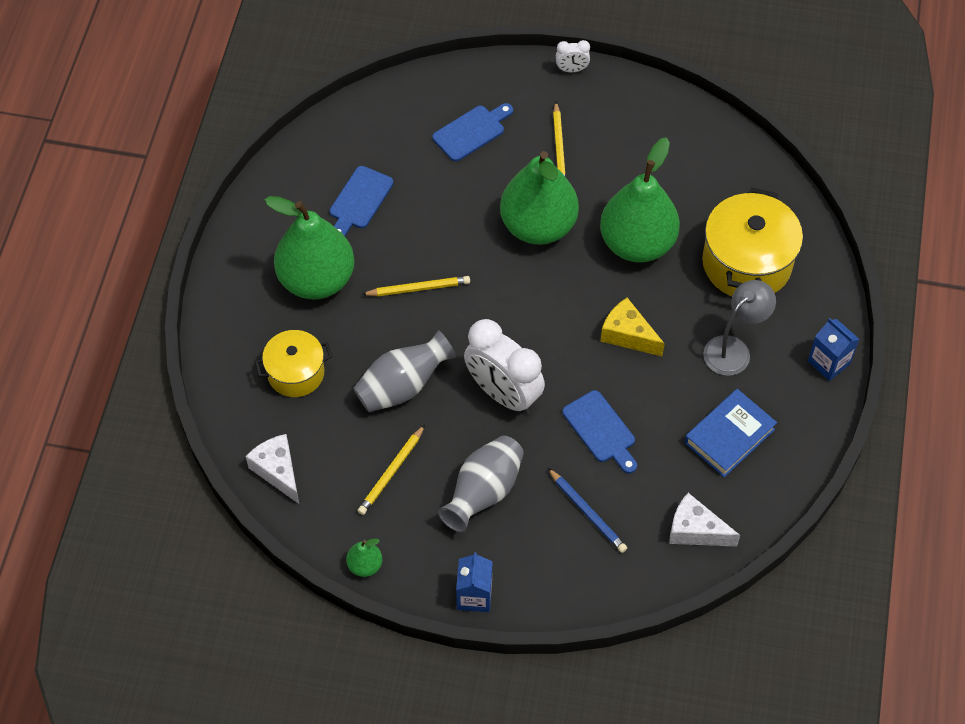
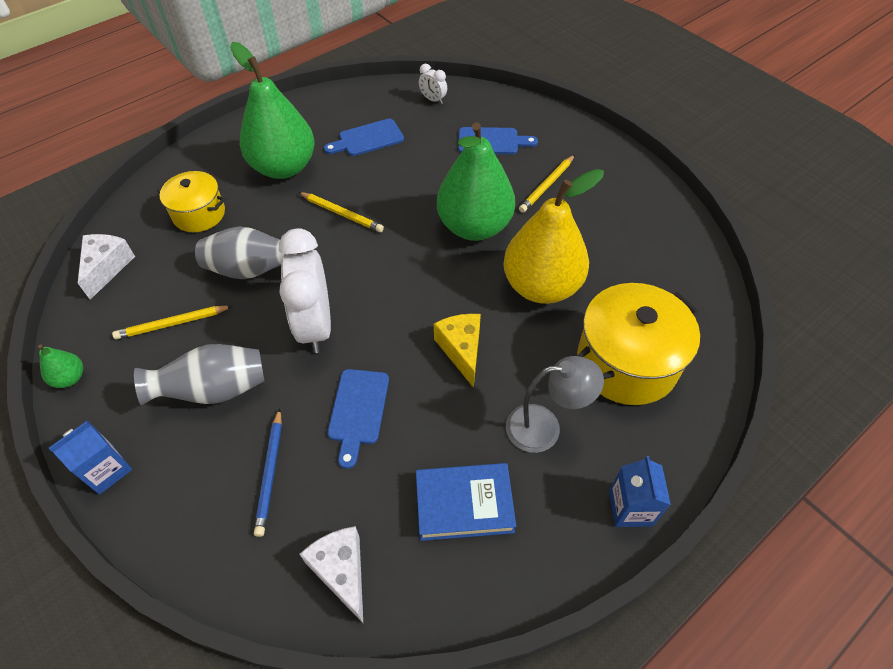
camera: 40 degrees right, 5 degrees down
(572, 69) = (609, 144): white clock -> white clock (433, 100)
(637, 243) = (541, 286): green pear -> yellow pear

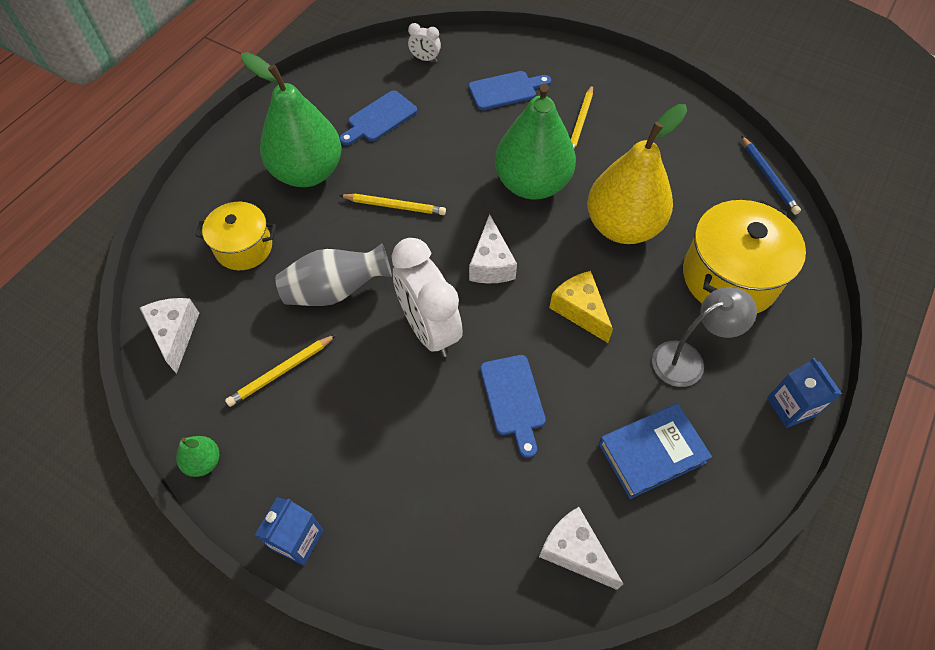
camera: 20 degrees left, 5 degrees up
(214, 390) = (362, 425): grey vase -> none
(270, 473) = (461, 486): blue pencil -> blue pencil (768, 177)
(400, 285) = (491, 264): none -> white cheese

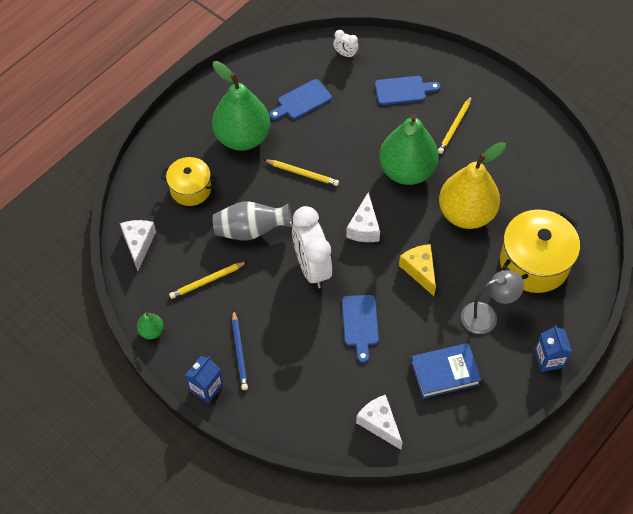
camera: 10 degrees right, 0 degrees up
(768, 177) = (587, 192): blue pencil -> blue pencil (239, 352)

